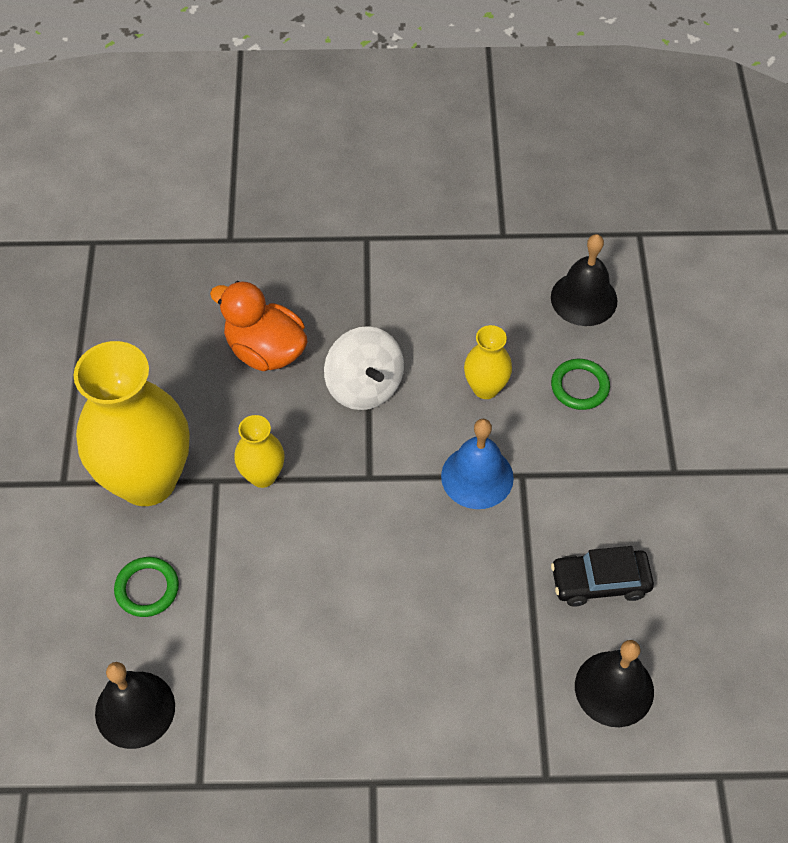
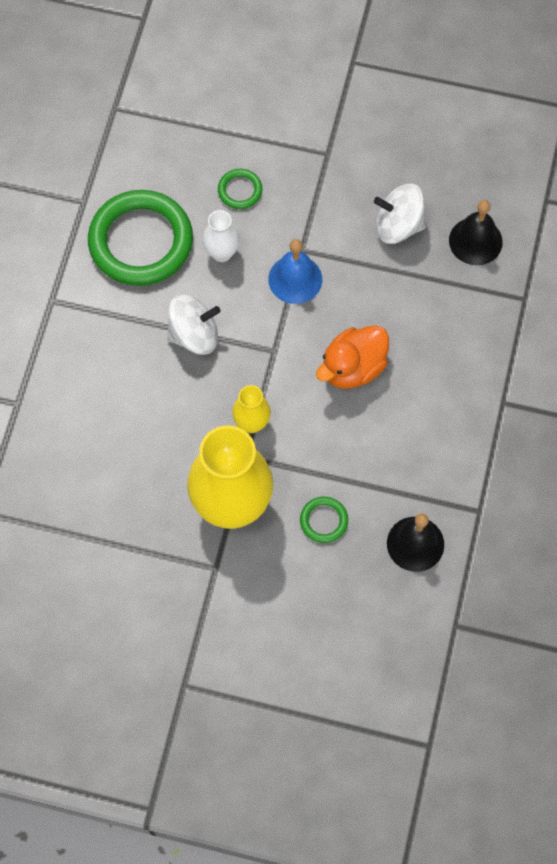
camera: 75 degrees left, 10 degrees up
(265, 350) = (138, 398): orange duck -> orange duck (353, 368)
(471, 302) = (141, 241): none -> green ring
(485, 388) = (222, 253): yellow vase -> white vase
(584, 298) = (163, 164): black bell -> none
(600, 582) = (398, 226): black car -> white spinning top

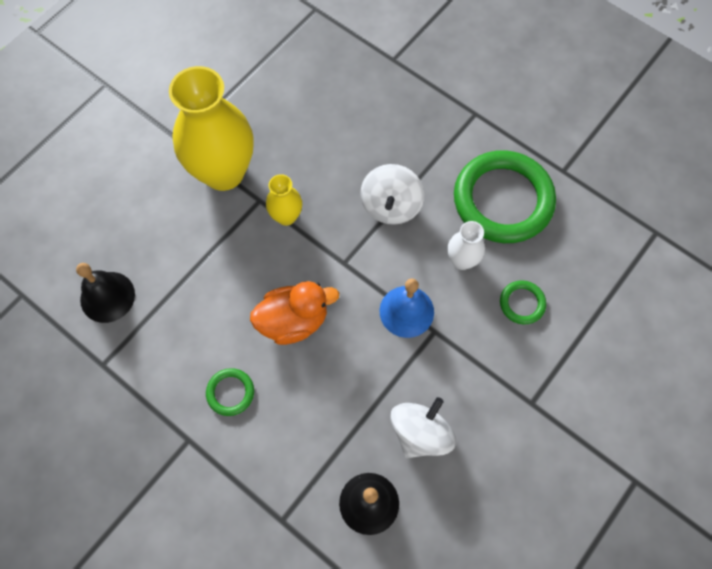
camera: 115 degrees right, 0 degrees up
(323, 521) = (170, 234): green ring -> green ring (230, 392)
(353, 368) = (293, 321): orange duck -> orange duck turned 90 degrees clockwise

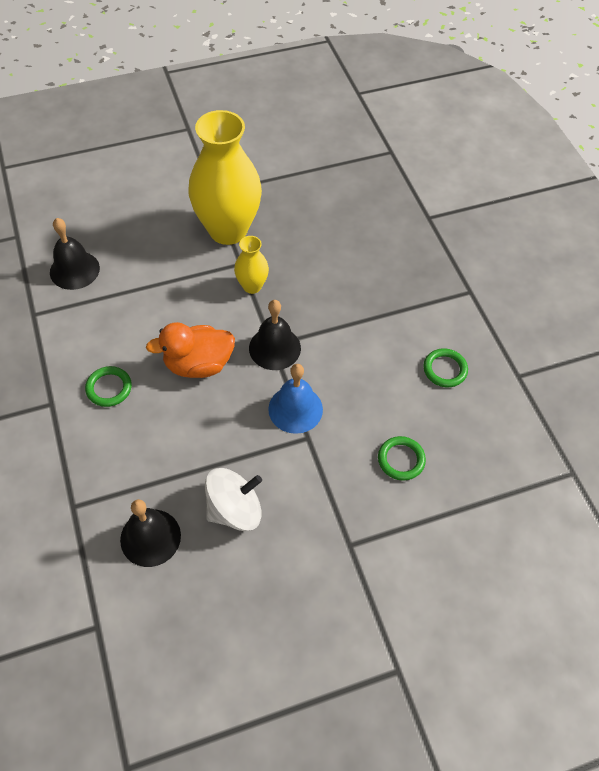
camera: 30 degrees right, 10 degrees down
(293, 321) = (198, 364): orange duck -> orange duck turned 150 degrees clockwise
(349, 265) = (274, 348): none -> black bell
(391, 206) = (343, 323): white spinning top -> none
(462, 260) = (373, 397): white vase -> none
(503, 200) = (445, 369): green ring -> green ring, size x0.43

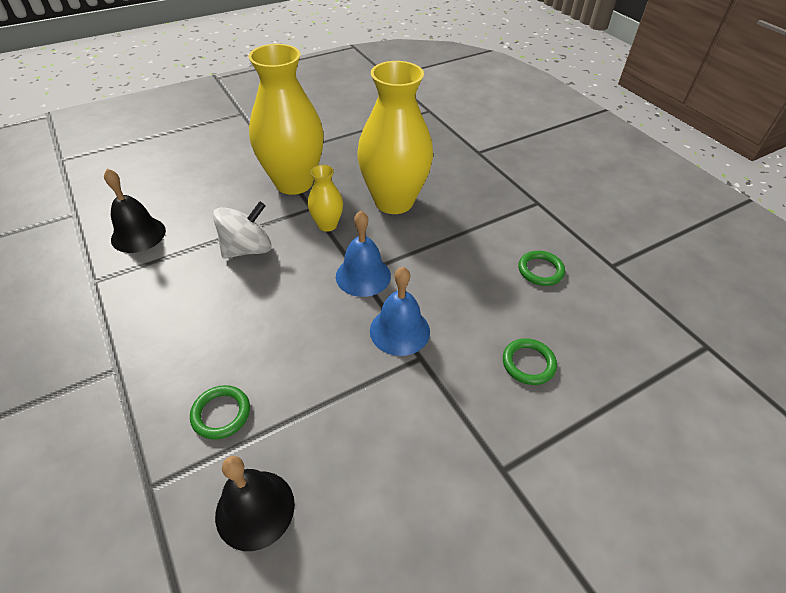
camera: 10 degrees left, 10 degrees down
(109, 388) = (185, 342): green ring -> green ring (221, 414)
(198, 364) = (284, 303): orange duck -> none
(234, 510) = (355, 453): white spinning top -> white spinning top (247, 249)
(274, 348) = (363, 276): black bell -> blue bell
(323, 268) = (394, 201): none -> yellow vase

